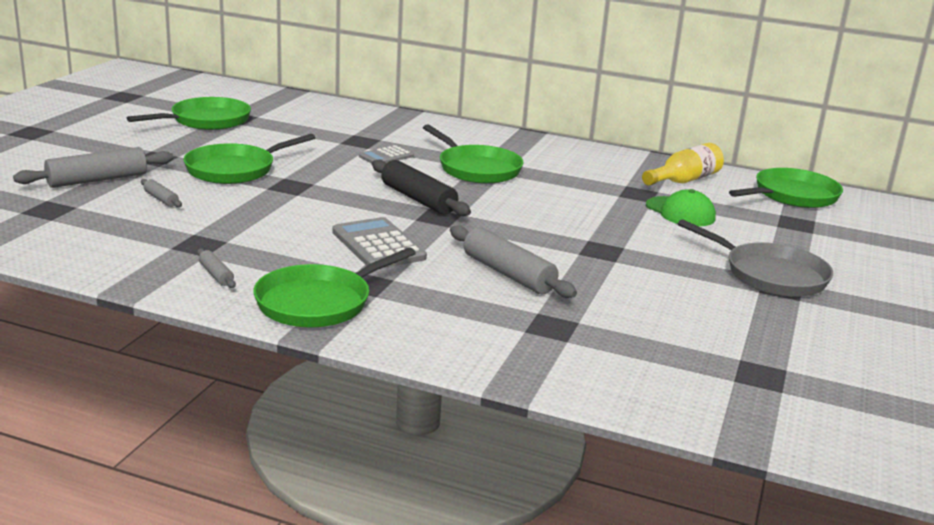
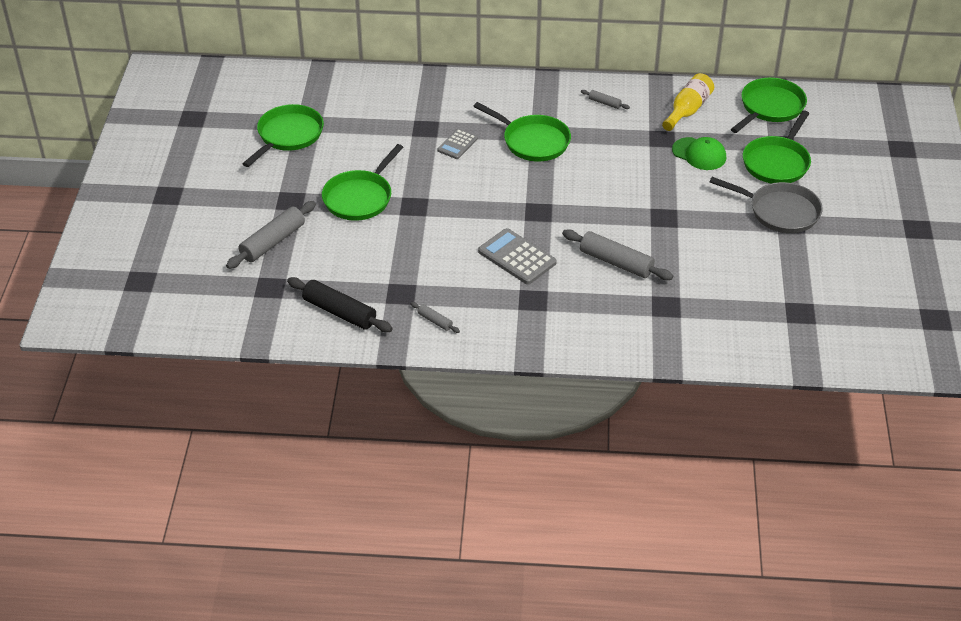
camera: 15 degrees left, 20 degrees up
(161, 199) = (336, 251): grey rolling pin -> grey rolling pin (604, 103)
(319, 302) = (516, 327): green pan -> green pan (777, 162)
(418, 199) = (513, 195): black rolling pin -> black rolling pin (339, 312)

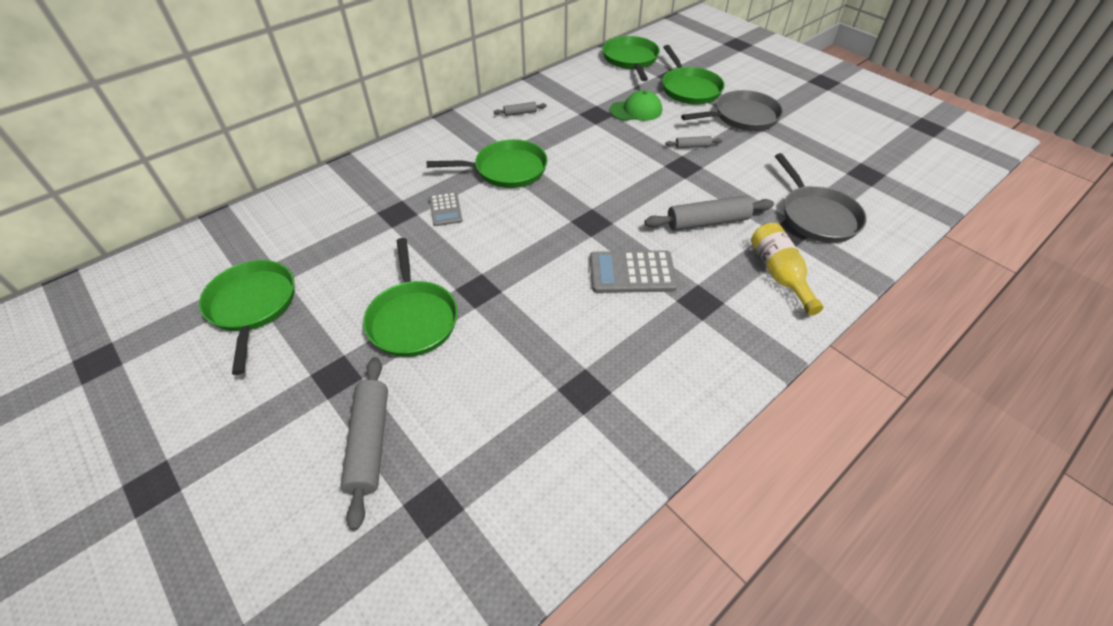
camera: 45 degrees left, 5 degrees up
(339, 312) = (552, 468): black rolling pin -> none
(435, 321) = (655, 393): grey rolling pin -> grey rolling pin (692, 146)
(687, 110) = (584, 88): yellow bottle -> yellow bottle (779, 274)
(702, 310) = (816, 216): none -> grey pan

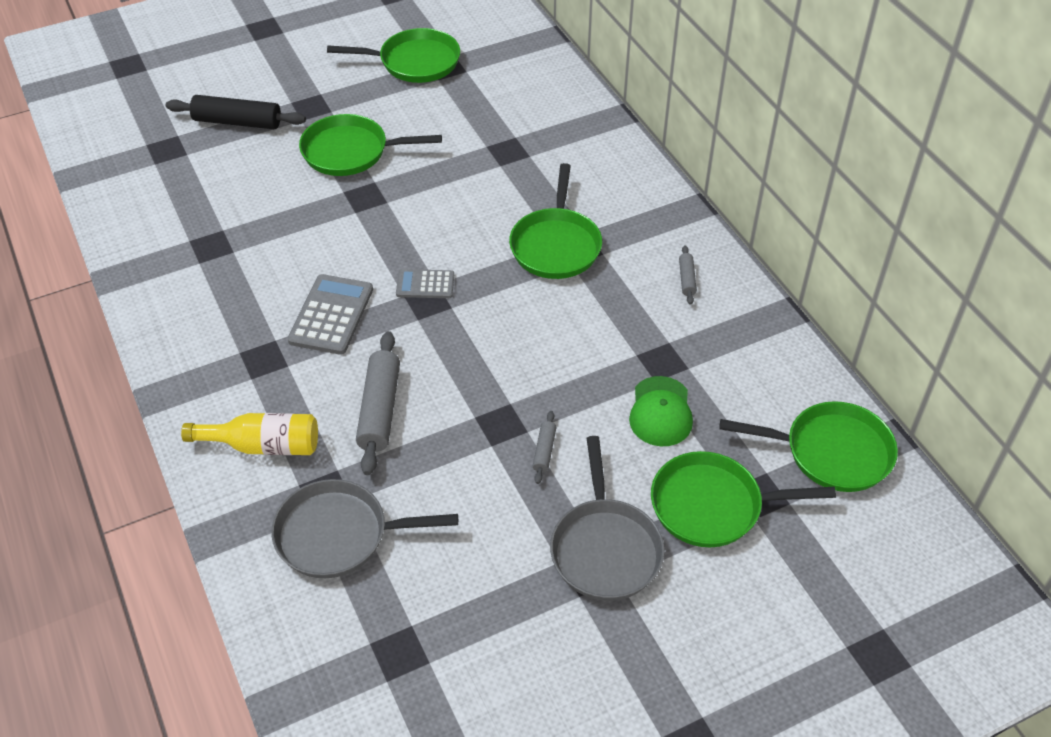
camera: 105 degrees right, 0 degrees up
(369, 443) = (237, 122): grey rolling pin -> black rolling pin
(445, 209) = (499, 186): grey calculator -> grey calculator (425, 284)

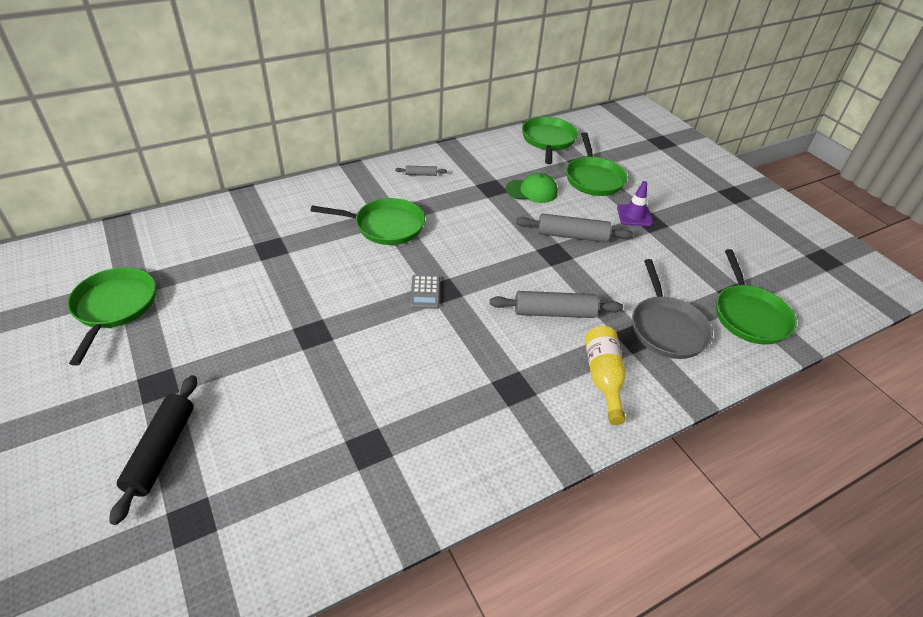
camera: 95 degrees left, 5 degrees down
(331, 315) = (460, 347): grey calculator -> none
(350, 152) = (244, 348): green pan -> green pan (749, 315)
(544, 451) = (572, 236): grey rolling pin -> grey rolling pin, size x2.04
(605, 548) = (634, 215): grey pan -> purple traffic cone

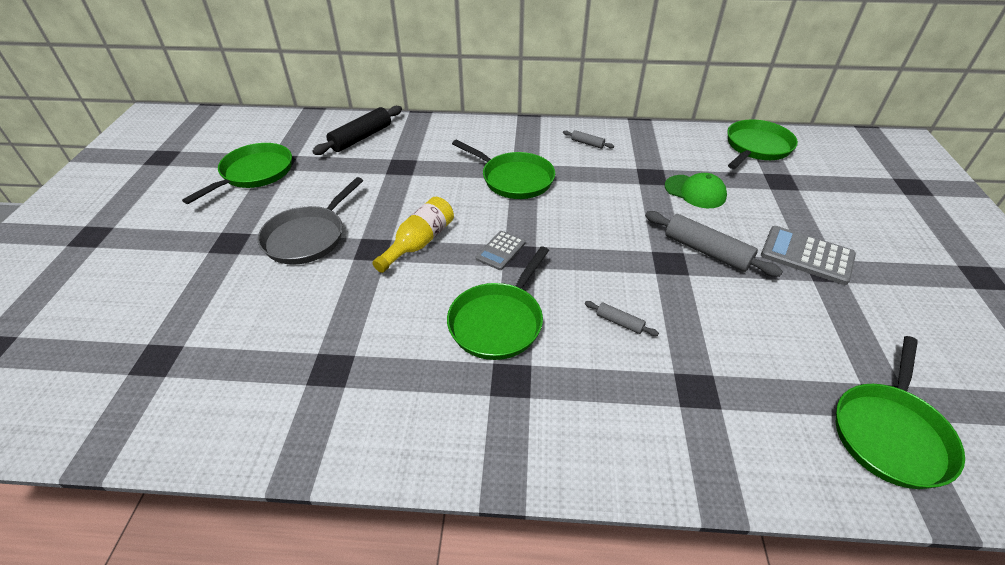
camera: 35 degrees right, 0 degrees up
(161, 451) = (187, 294): black rolling pin -> black rolling pin (361, 138)
(554, 312) = (619, 322): grey rolling pin -> grey rolling pin, size x0.49
(593, 178) = (783, 200): green pan -> green pan (498, 321)
(603, 378) = (620, 417): yellow bottle -> yellow bottle (419, 243)
(634, 215) = (807, 255): purple traffic cone -> grey calculator
(666, 328) = (750, 397): grey pan -> grey pan (308, 237)

